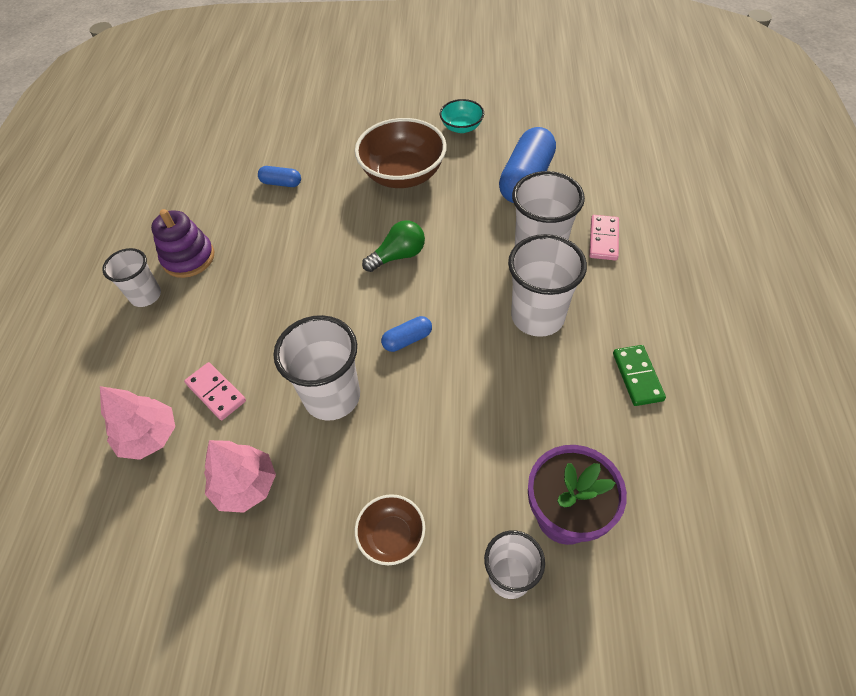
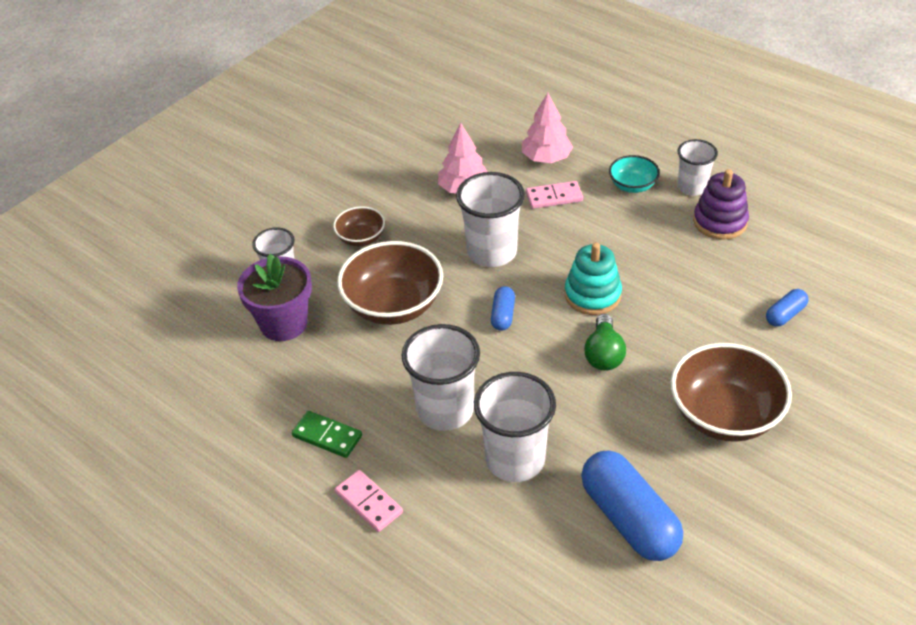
camera: 125 degrees right, 10 degrees down
(337, 294) = (592, 295): none -> turquoise stacking toy
(461, 127) = (776, 516): turquoise bowl -> turquoise bowl (632, 186)
(462, 432) = (393, 305): none -> brown bowl
(603, 239) = (484, 525): pink domino -> pink domino (369, 502)

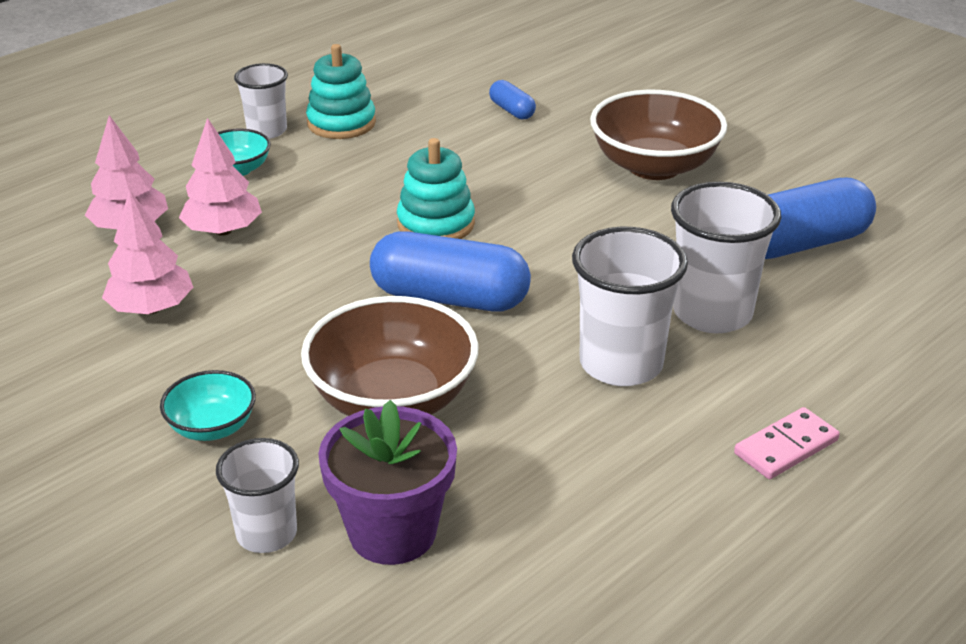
camera: 85 degrees left, 10 degrees down
(327, 436) = (658, 485): green domino -> none
(361, 238) = (212, 427): brown bowl -> turquoise bowl
(492, 252) = (314, 295): white cup -> none
(503, 315) = (450, 298): blue capsule -> blue capsule, size x2.09
(554, 197) = (223, 231): pink domino -> pink tree
(604, 354) = (544, 229): green light bulb -> none
(720, 222) = (341, 123): purple stacking toy -> turquoise stacking toy

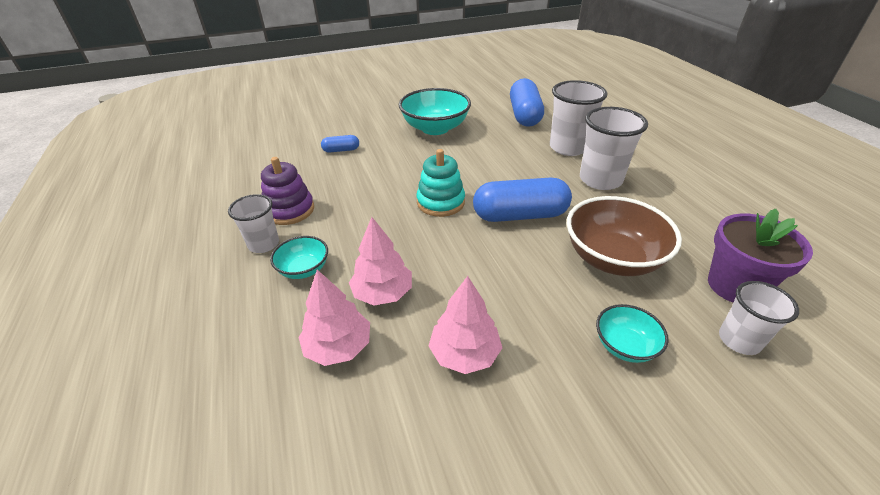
camera: 65 degrees left, 5 degrees up
(341, 123) = (289, 210): turquoise stacking toy -> purple stacking toy
(450, 298) = (520, 215): blue capsule -> blue capsule turned 45 degrees clockwise
(654, 166) = (435, 128): brown bowl -> turquoise bowl
(785, 447) = (671, 158): pink domino -> none

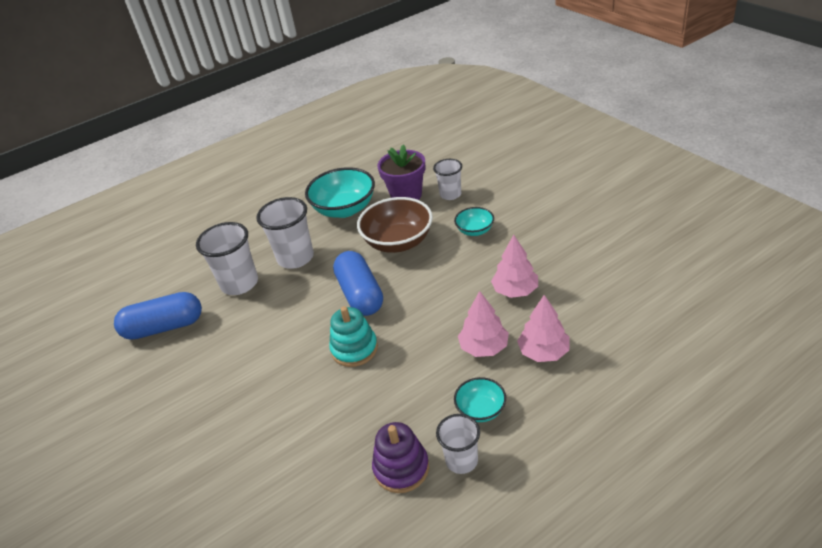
camera: 100 degrees left, 0 degrees up
(341, 150) = (262, 478): blue capsule -> none
(435, 128) = (198, 399): turquoise bowl -> turquoise bowl (344, 209)

